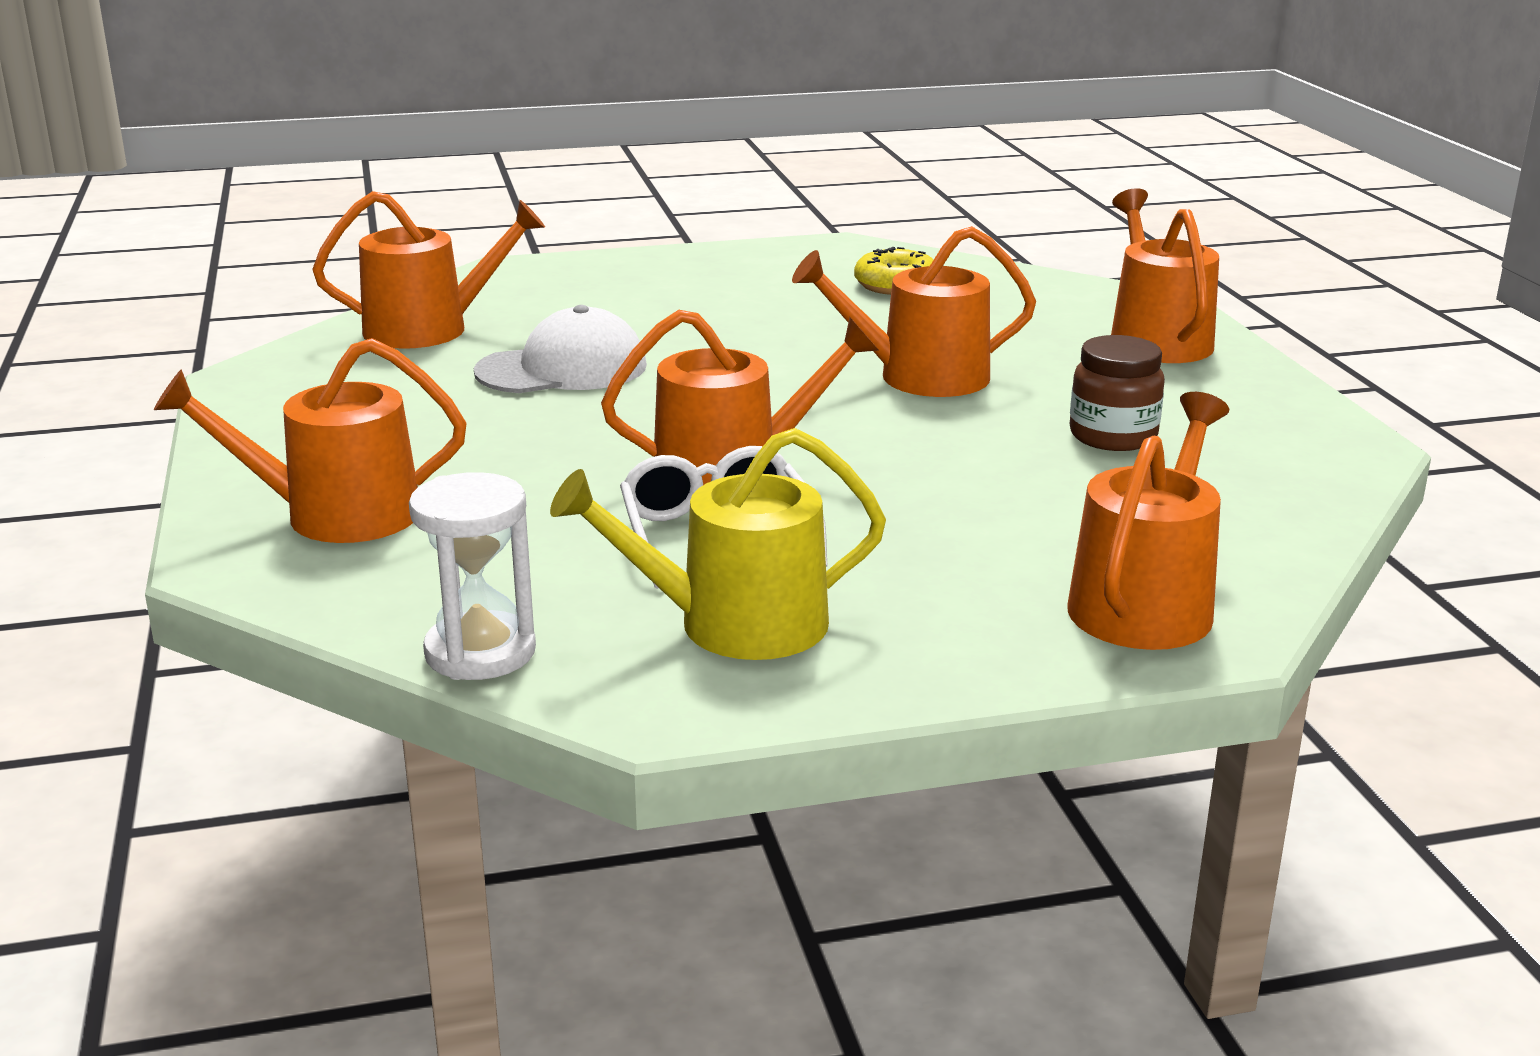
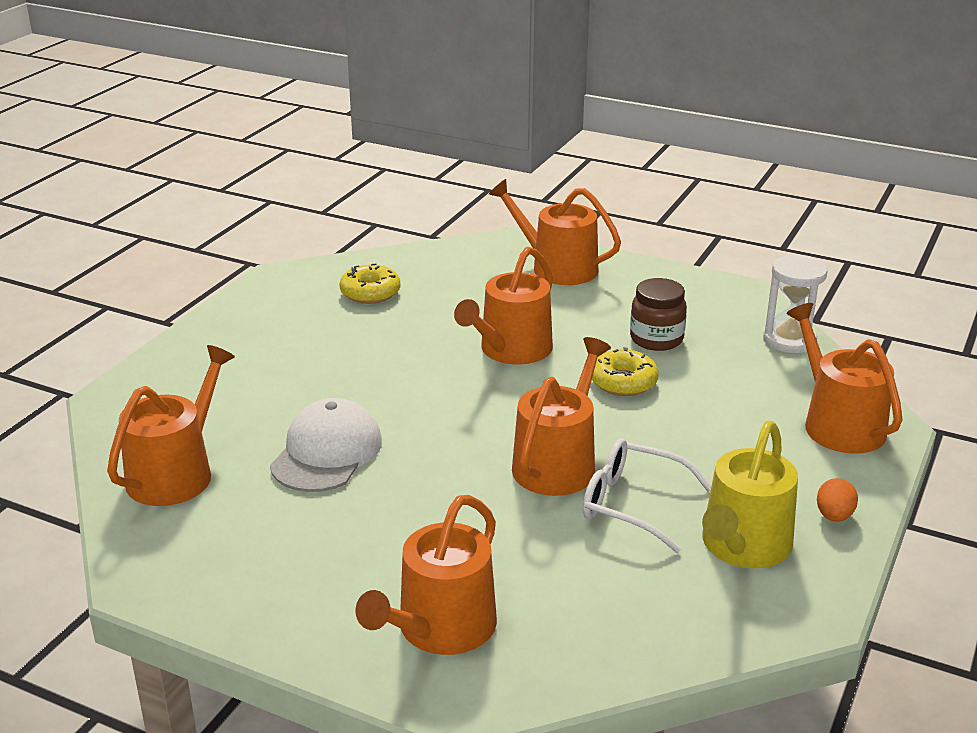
camera: 50 degrees left, 5 degrees up
(480, 652) = (690, 645): white hourglass -> white hourglass (789, 340)
(905, 664) = (834, 516): none -> orange egg
(973, 450) = (623, 382): none -> yellow donut

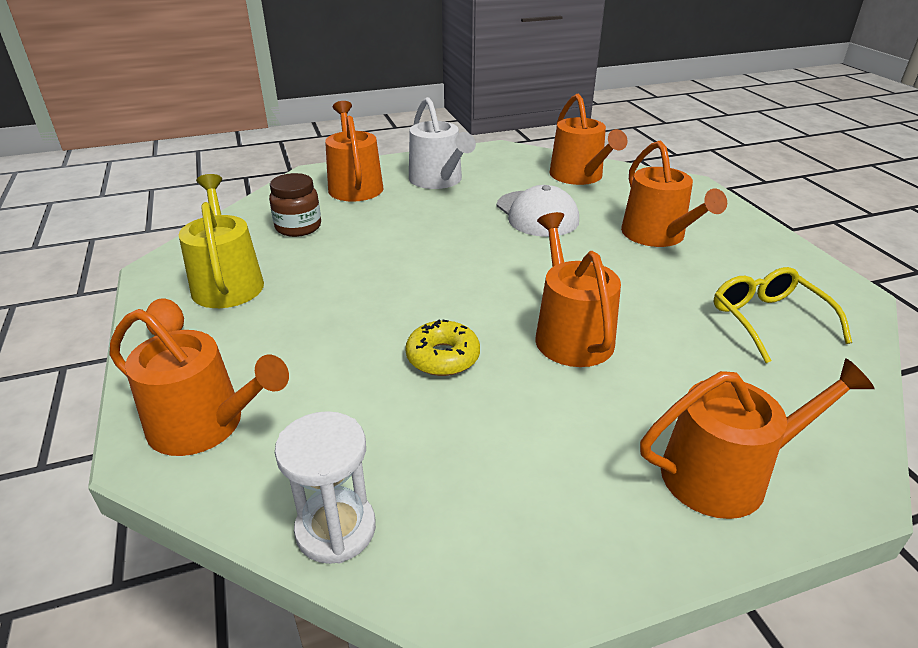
camera: 135 degrees right, 5 degrees up
(328, 569) = (438, 180): none -> white watering can
(370, 293) = (769, 321): yellow donut -> yellow glasses
(558, 463) = (402, 272): orange watering can -> orange watering can (658, 236)
(634, 504) = (323, 272): white glasses -> none
(656, 339) = (477, 427): brown jar -> brown jar (298, 227)

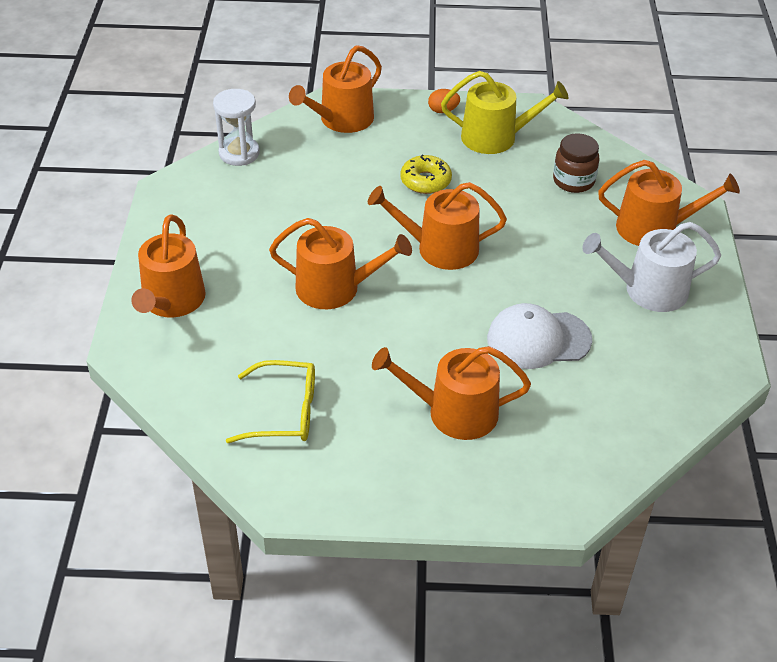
camera: 110 degrees right, 10 degrees up
(443, 357) = (347, 219): yellow donut -> yellow donut (425, 181)
(579, 176) = (621, 411): orange watering can -> orange watering can (439, 248)

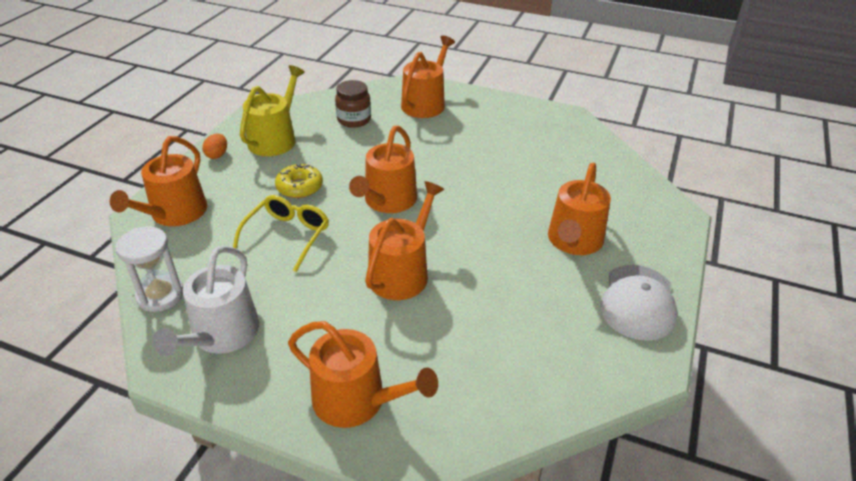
camera: 70 degrees left, 5 degrees down
(283, 412) = (545, 344): yellow glasses -> yellow glasses (287, 236)
(341, 120) = (174, 214): orange watering can -> orange watering can turned 45 degrees clockwise
(538, 339) = (512, 181): white cap -> white cap (638, 302)
(647, 290) = (484, 123): white watering can -> white watering can (221, 335)

